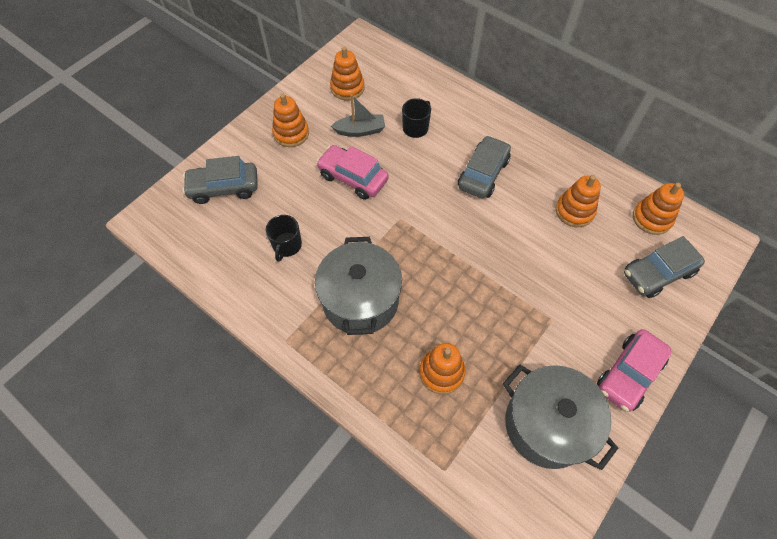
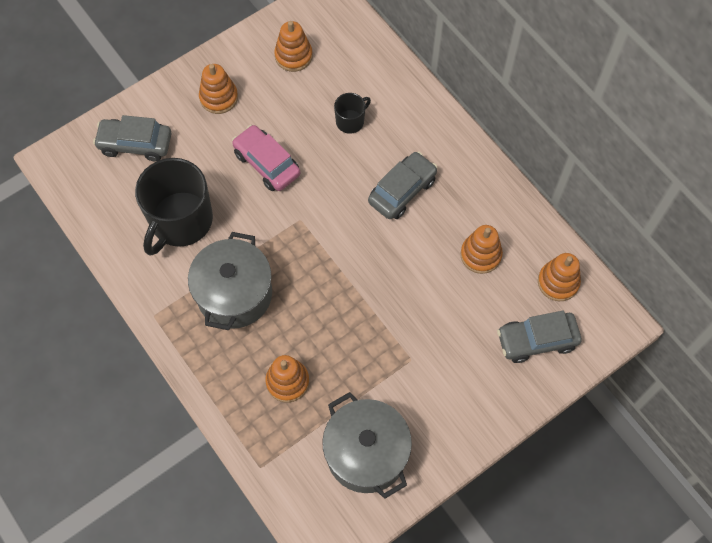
camera: 15 degrees right, 5 degrees up
(287, 245) = (180, 221): black mug -> black mug, size x2.12
(360, 130) = (291, 111): grey boat -> none
(628, 374) = (462, 429): pink car -> none

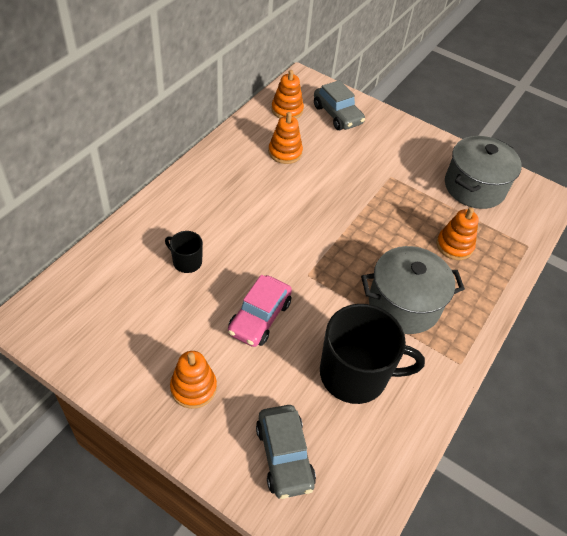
camera: 115 degrees left, 15 degrees down
(293, 56) = (118, 330): orange stacking toy -> none
(402, 191) = (247, 209): grey car -> none

